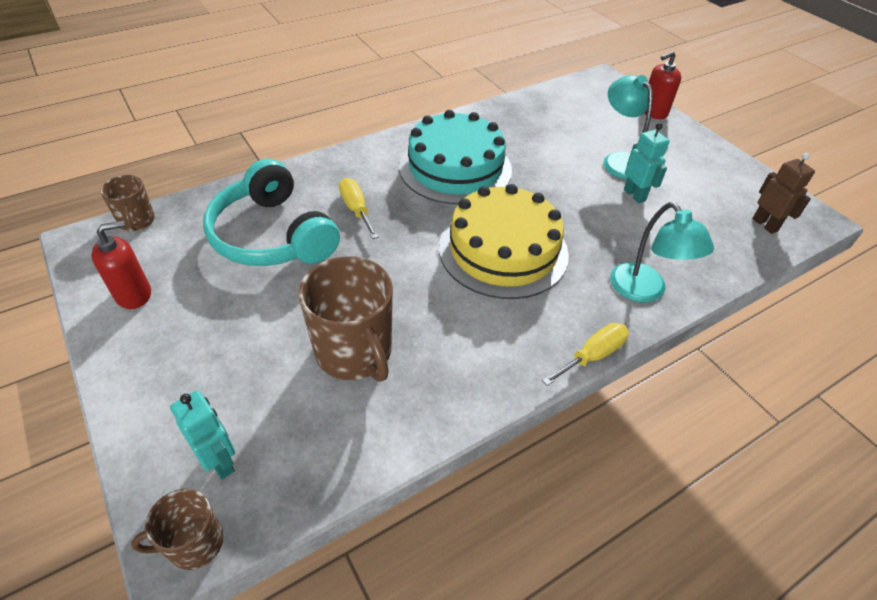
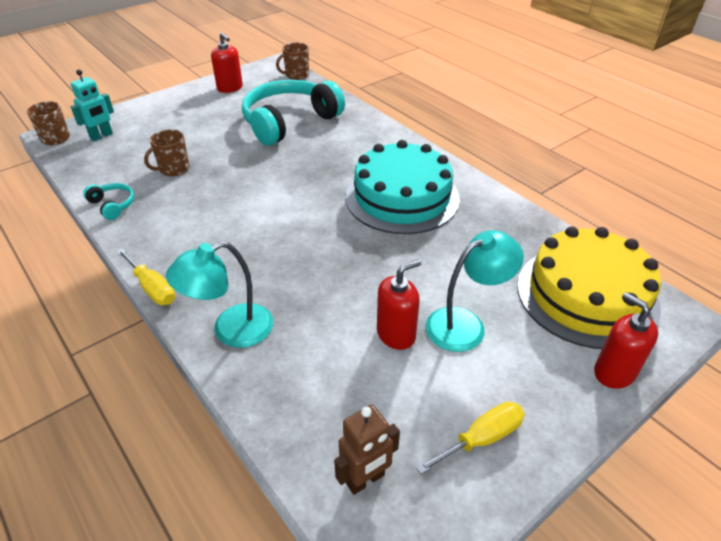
camera: 85 degrees right, 5 degrees down
(354, 352) = (173, 169): brown mug -> brown mug, size x0.55
(356, 209) = (326, 152): yellow screwdriver -> yellow screwdriver (482, 438)
(430, 416) = (112, 205): none -> turquoise headphones
(503, 250) = (284, 232): yellow cake -> yellow cake (587, 295)
(634, 195) = (396, 334): turquoise robot -> red soap dispenser

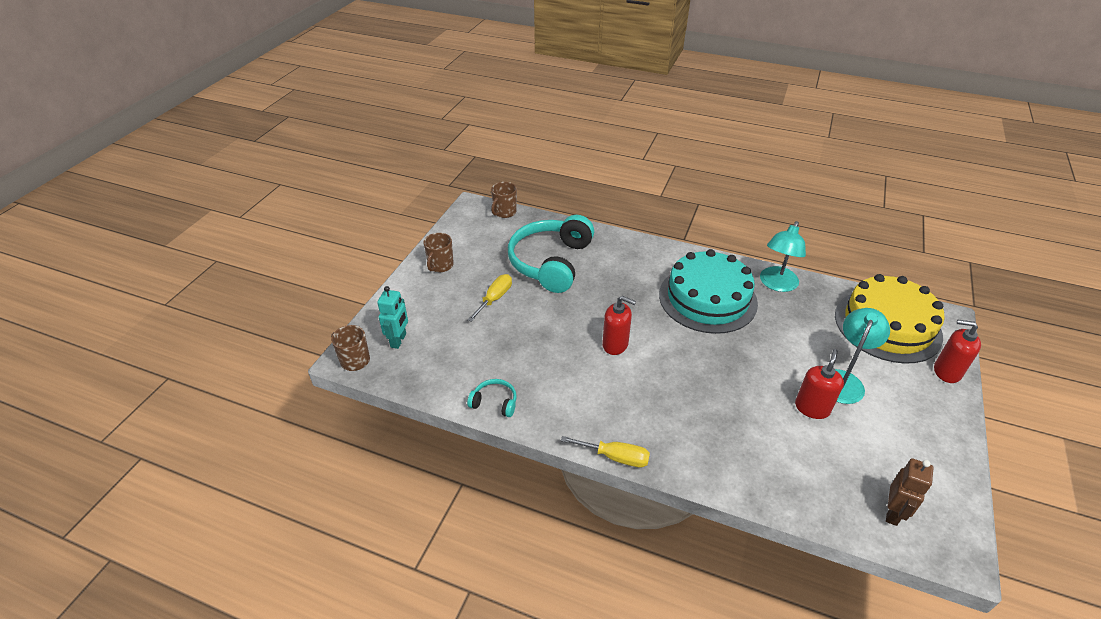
camera: 30 degrees left, 0 degrees up
(173, 169) = (506, 346): brown mug -> brown mug (440, 265)
(230, 88) = (460, 246): red soap dispenser -> red soap dispenser (615, 344)
(231, 330) = (709, 460): turquoise lamp -> turquoise lamp (776, 284)
(482, 438) = (924, 451): yellow screwdriver -> yellow screwdriver (495, 298)

